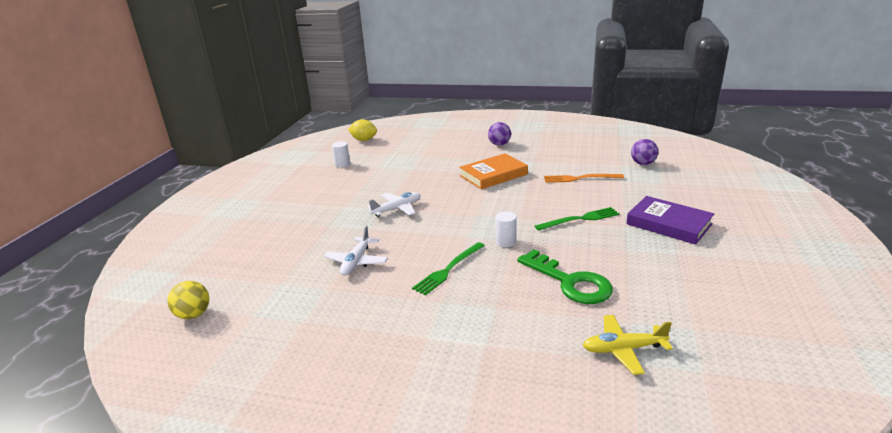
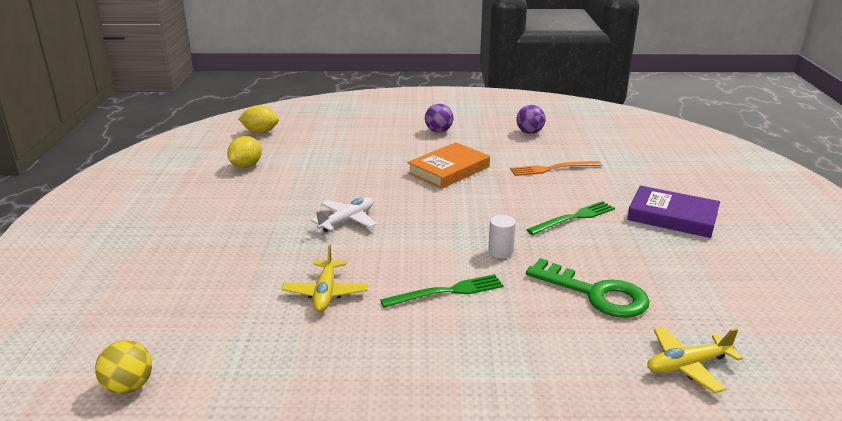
camera: 15 degrees left, 0 degrees up
(342, 164) = (246, 166): white cylinder -> yellow lemon
(356, 262) = (325, 293): white plane -> yellow plane
(448, 269) = (447, 292): green fork -> green fork turned 135 degrees counterclockwise
(643, 163) = (614, 147): purple ball -> purple ball (529, 132)

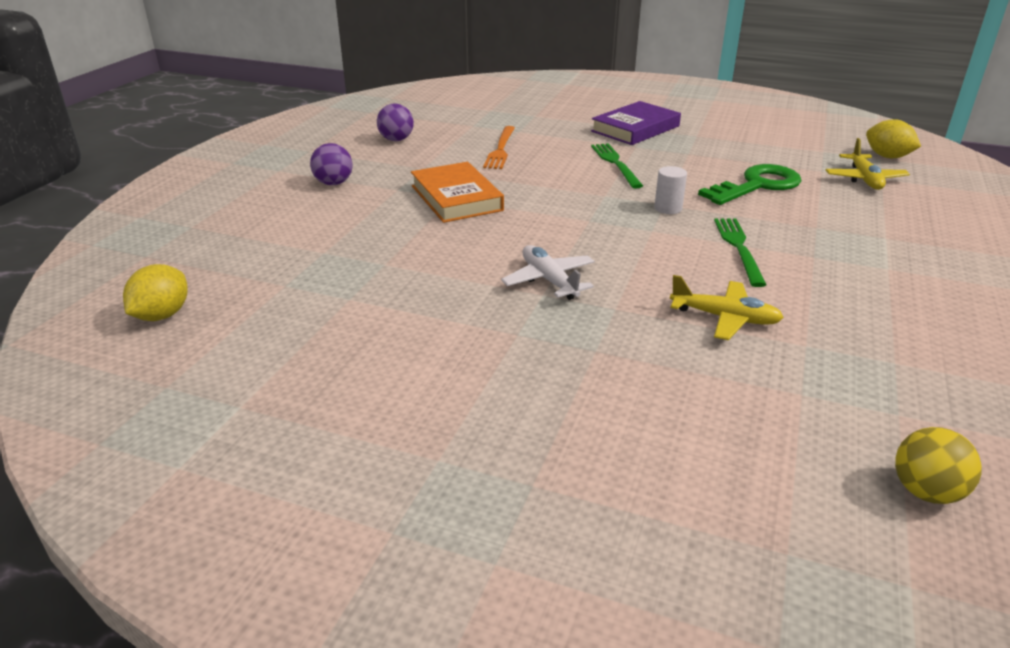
camera: 70 degrees left, 5 degrees up
(246, 166) = (296, 342): yellow lemon -> yellow lemon (887, 157)

